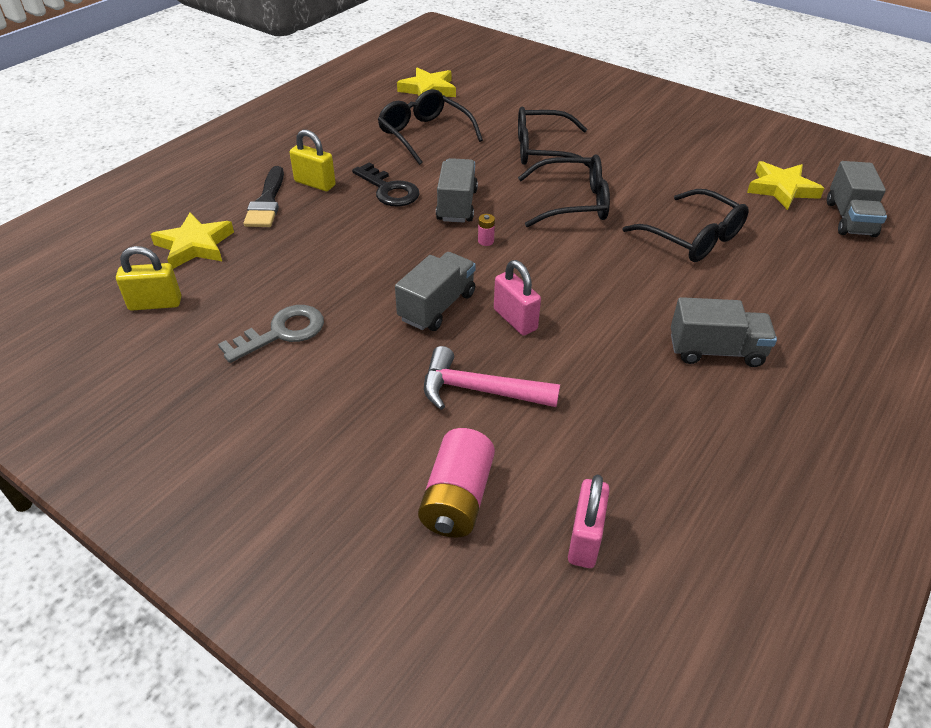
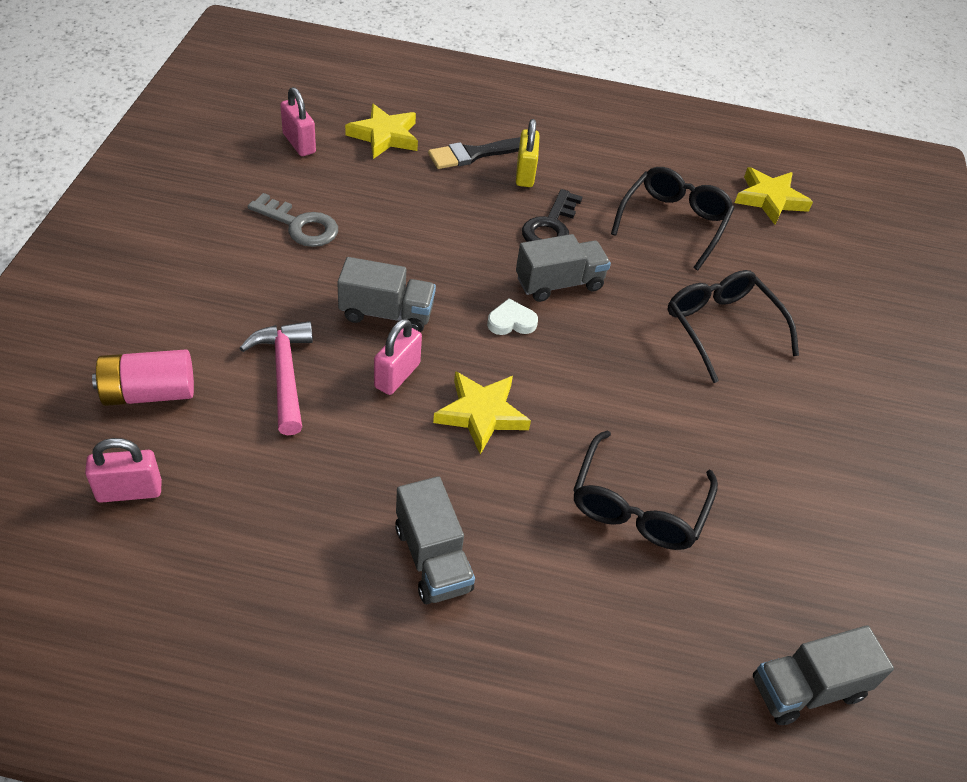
camera: 60 degrees right, 5 degrees up
(155, 304) = (299, 143): yellow padlock -> pink padlock
(485, 241) = (511, 322): pink battery -> white heart
(573, 202) = (632, 377): black glasses -> none
(781, 189) = (823, 593): yellow star -> yellow star (481, 414)

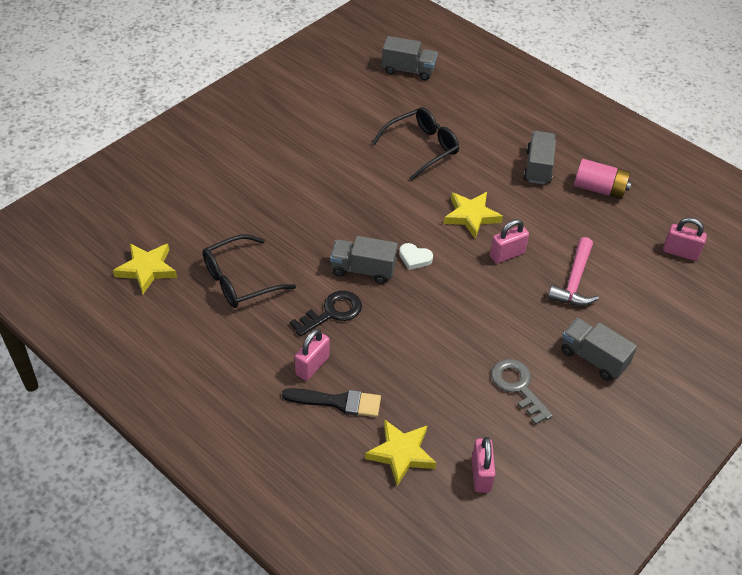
camera: 145 degrees left, 0 degrees up
(149, 393) = (659, 301): pink battery -> pink battery (599, 189)
(386, 313) = (491, 294): grey truck -> grey truck (593, 358)
(525, 174) = (312, 366): yellow padlock -> pink padlock
(721, 327) = (286, 204): black glasses -> none

